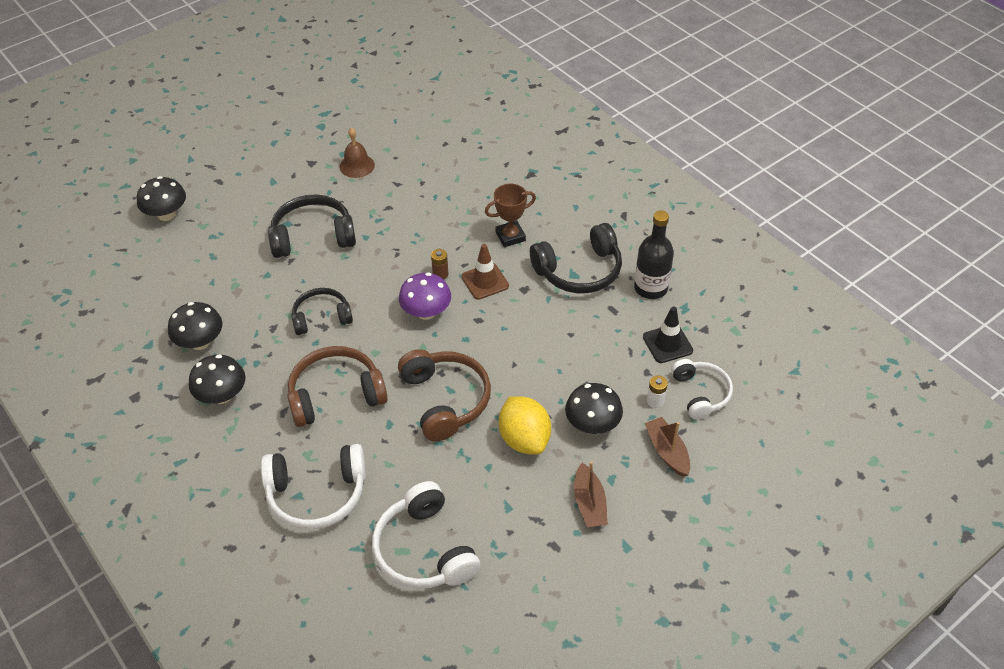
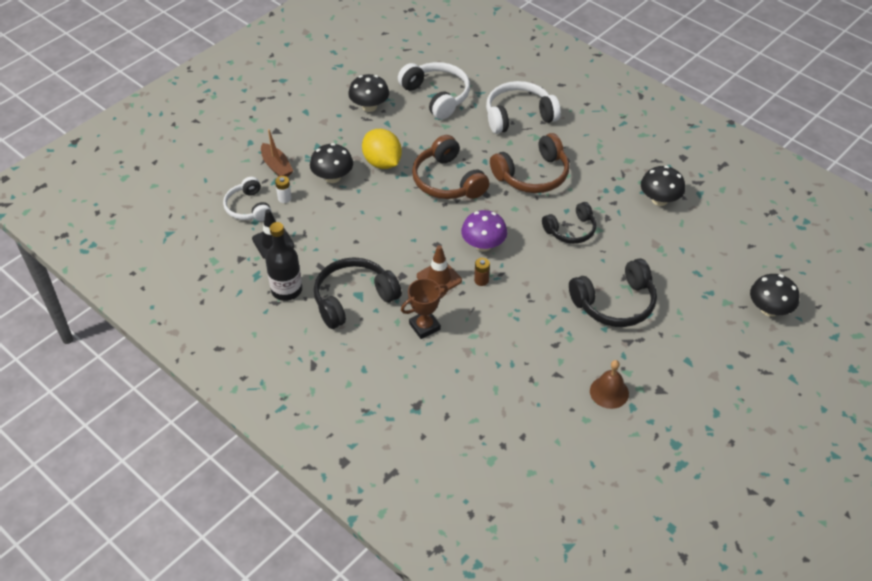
camera: 170 degrees right, 0 degrees up
(222, 395) = (618, 165): black mushroom -> black mushroom (369, 106)
(589, 503) = (331, 131): brown boat -> none

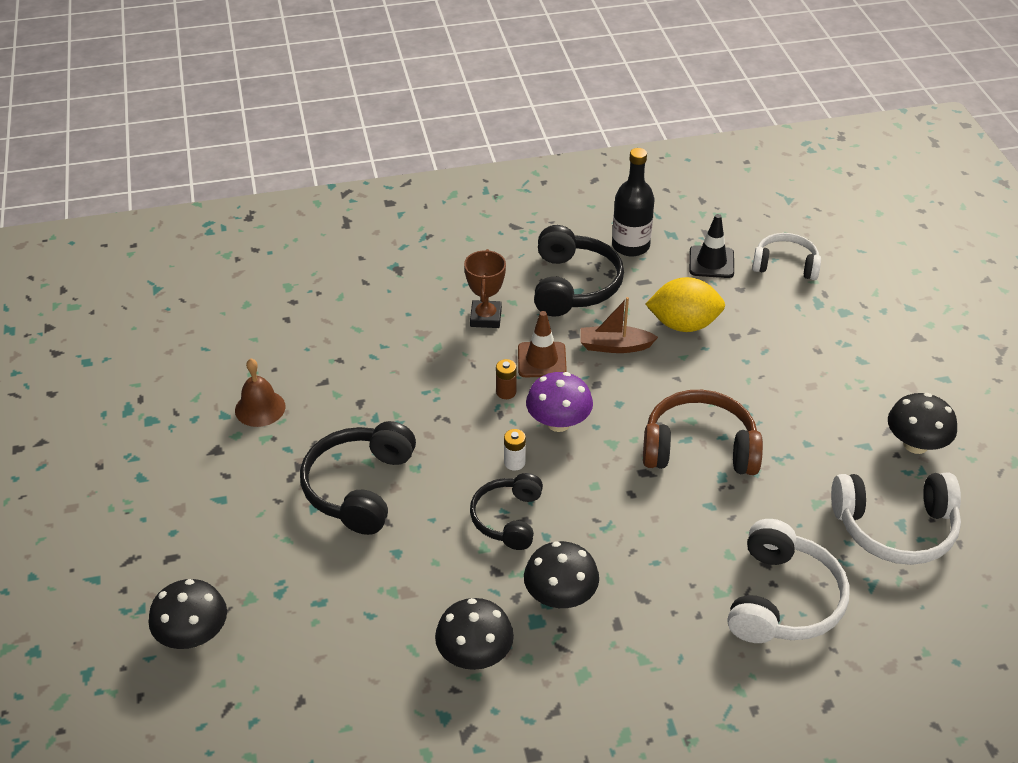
camera: 125 degrees right, 5 degrees down
(276, 166) = (845, 312): brown boat -> brown boat (614, 346)
(284, 198) = (780, 297): white battery -> white battery (514, 462)
(332, 177) = (788, 349): black mushroom -> black mushroom (560, 596)
(382, 162) = (783, 404): yellow lemon -> yellow lemon (683, 324)
(532, 175) = (641, 540): brown headphones -> none

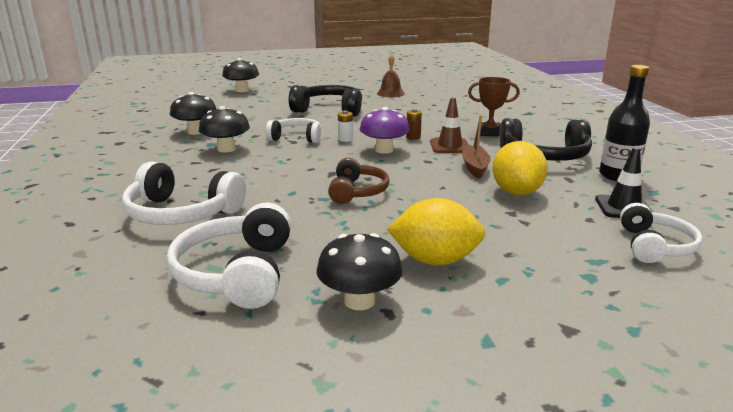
camera: 90 degrees right, 20 degrees down
(508, 518) = (296, 138): black headphones -> white headphones
(699, 448) = (357, 191): brown headphones -> brown headphones, size x0.66
(840, 396) = (435, 260): none -> yellow lemon

